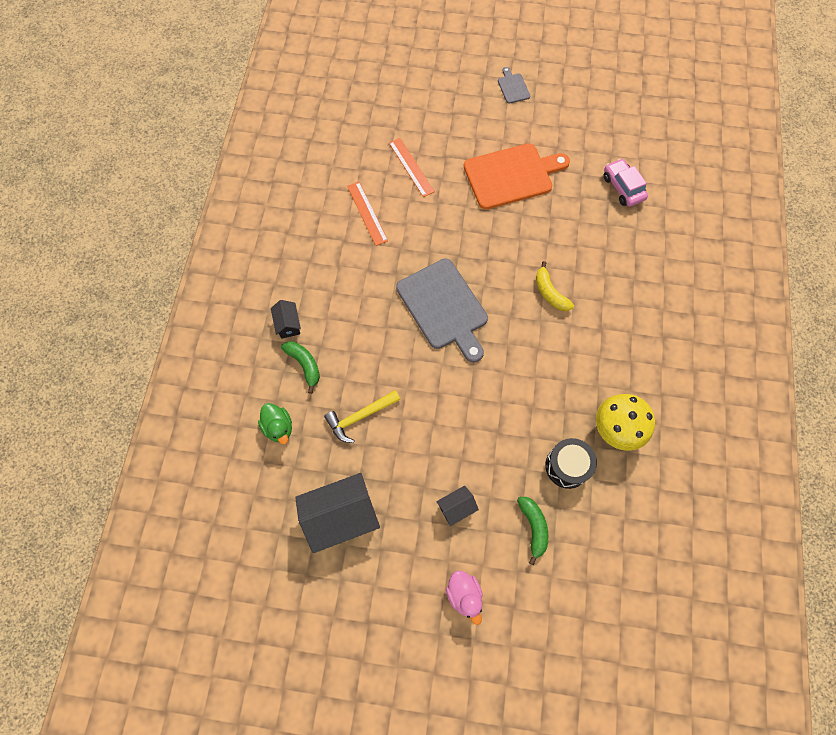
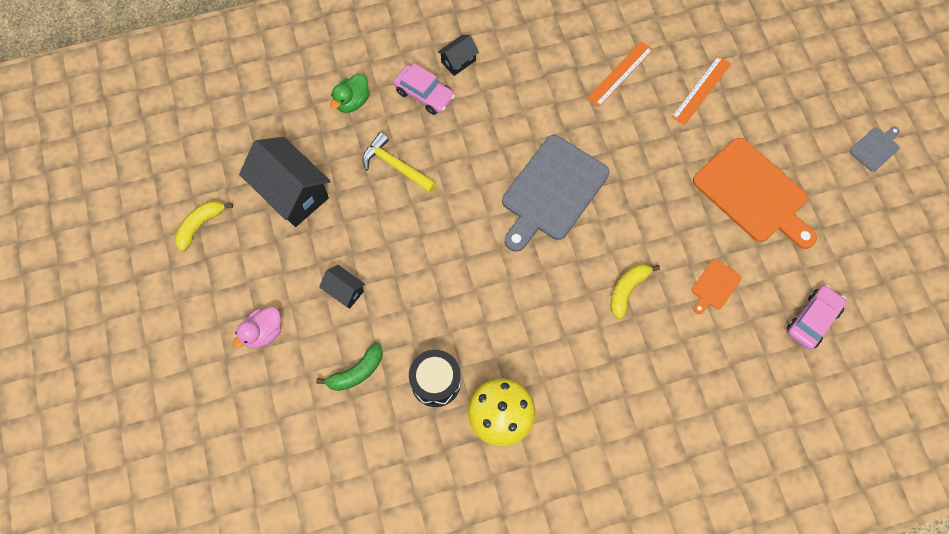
camera: 65 degrees right, 0 degrees up
(304, 365) = (424, 94): green banana -> pink car
(331, 615) = (200, 225): none -> yellow banana
(572, 234) = (714, 286): none -> orange cutting board

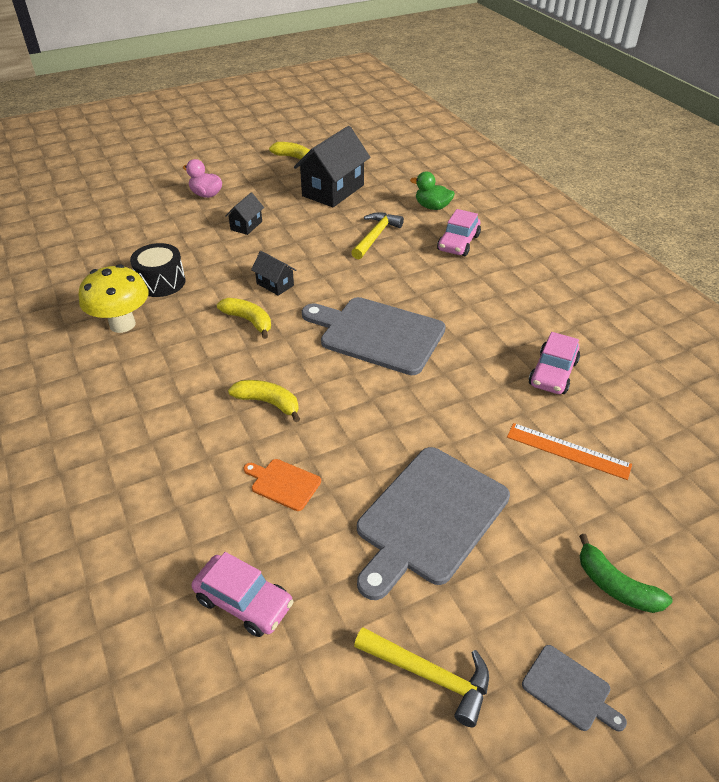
camera: 80 degrees right, 25 degrees down
(356, 372) = (171, 240): green banana -> green banana (615, 586)
(458, 61) = (506, 258): black house -> black house (275, 284)
(515, 299) = (249, 321): none -> yellow banana
(620, 73) = (553, 373): orange ruler -> pink car
(753, 194) = (429, 518): orange cutting board -> grey cutting board
(865, 218) = (429, 675): none -> yellow hammer

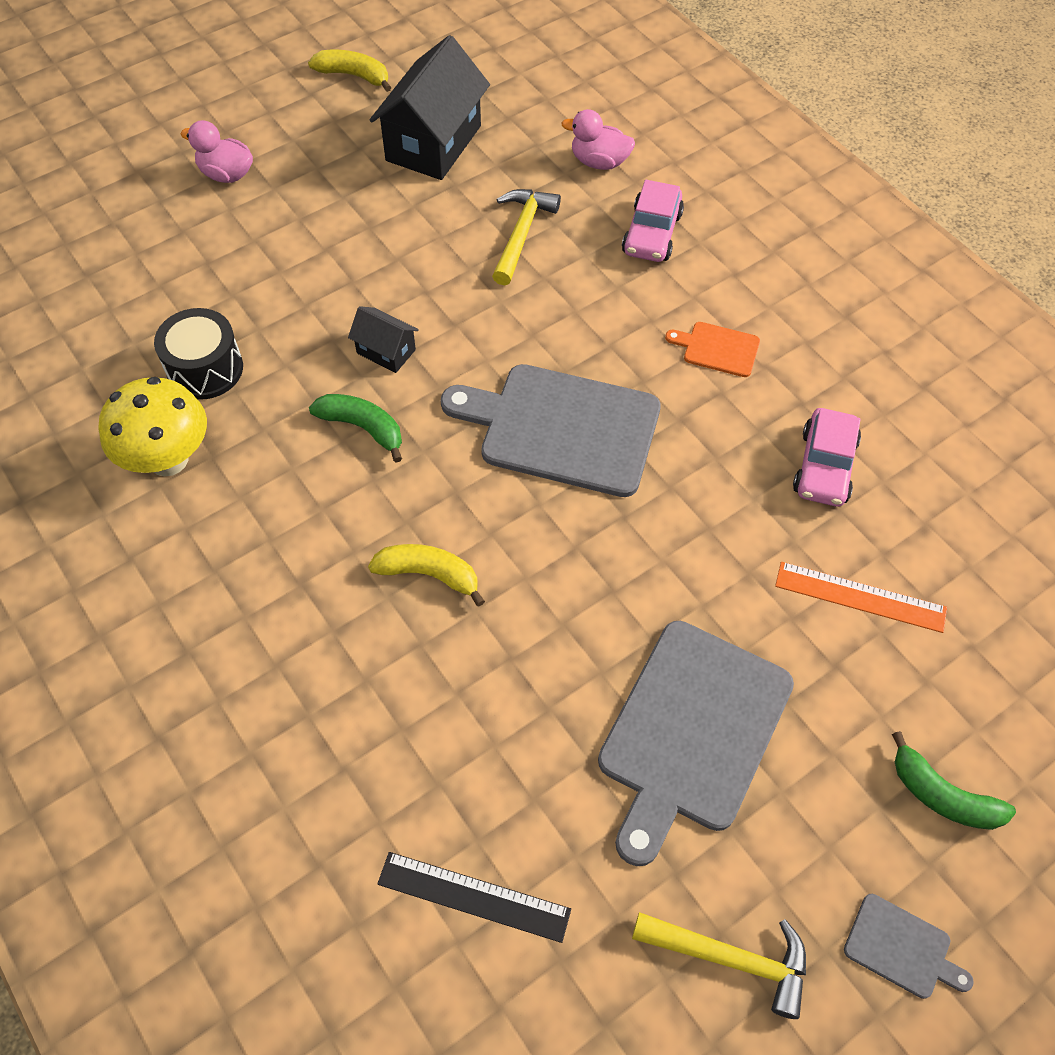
camera: 10 degrees left, 15 degrees up
(244, 602) = (474, 896): pink car -> black ruler
(246, 225) = (310, 235): black house -> none
(249, 321) = (363, 427): yellow banana -> green banana
(283, 483) = (483, 707): orange cutting board -> orange cutting board (717, 349)
(432, 207) = (599, 162): green duck -> pink duck

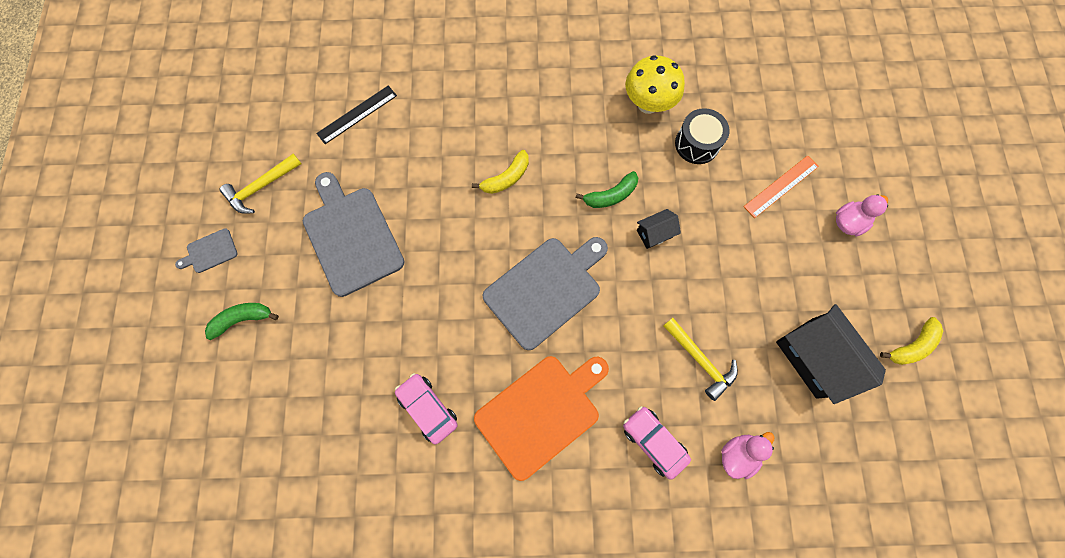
camera: 125 degrees right, 15 degrees up
(717, 349) = (541, 412): orange cutting board -> orange cutting board, size x2.24
(860, 597) = (349, 363): orange ruler -> orange ruler (781, 186)

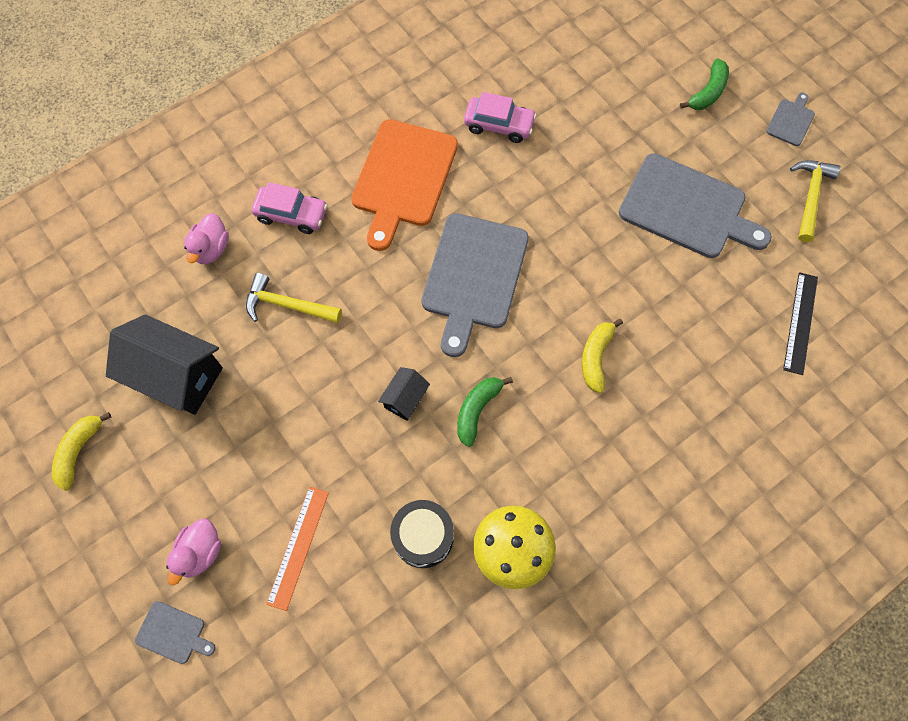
camera: 145 degrees right, 5 degrees down
(886, 185) = (173, 633): none -> grey cutting board

